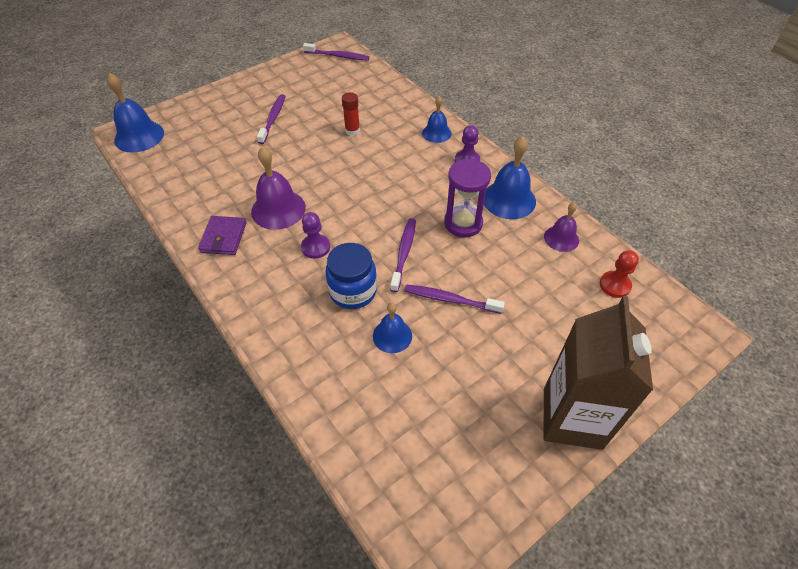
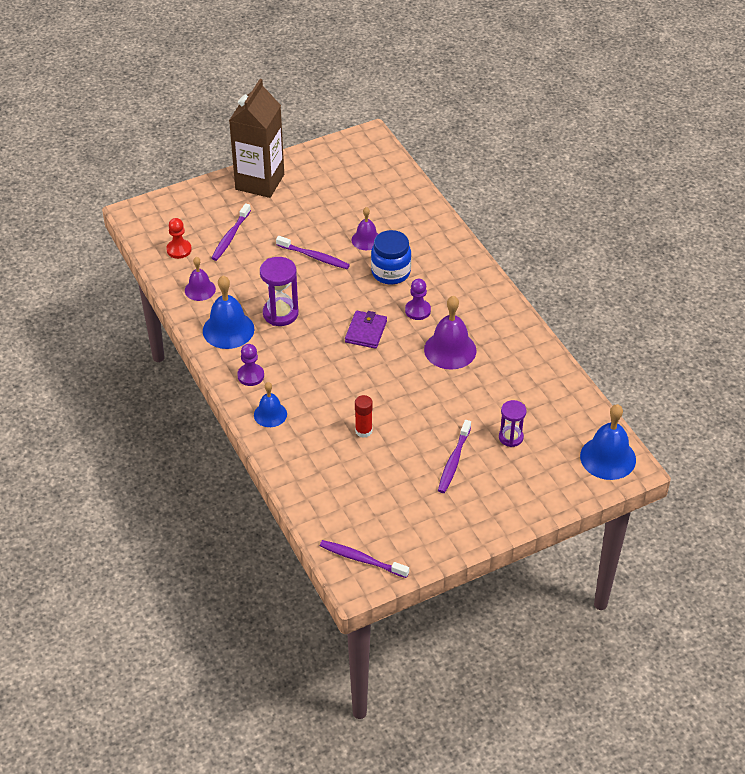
camera: 170 degrees left, 5 degrees down
(223, 141) = (511, 437): none -> purple hourglass
(223, 237) = (500, 330): purple wallet -> purple wallet (366, 331)
(392, 336) = (366, 240): blue bell -> purple bell
(404, 253) = (341, 295): purple toothbrush -> purple toothbrush (230, 236)

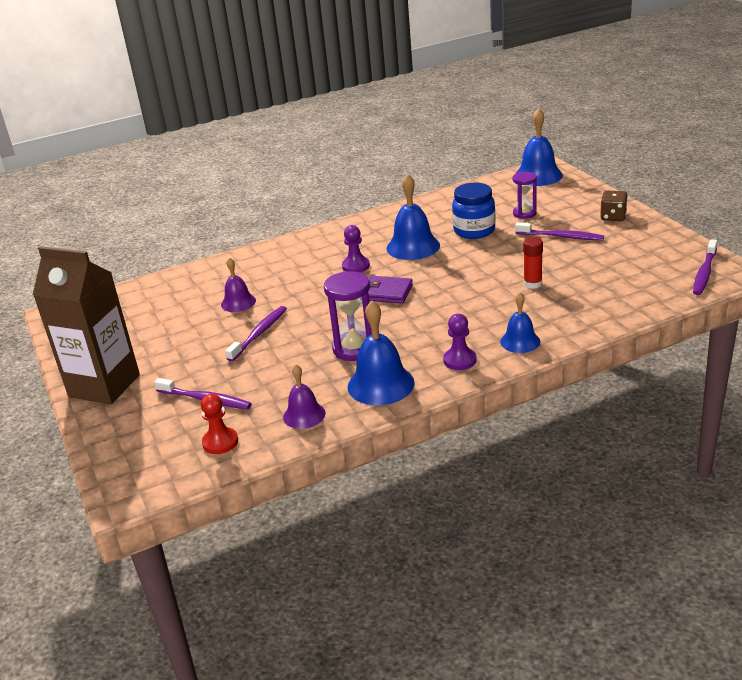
camera: 85 degrees left, 15 degrees down
(391, 272) = (295, 284): blue jar -> blue jar (474, 231)
(450, 350) = (413, 246): purple bell -> blue bell
(493, 508) = (613, 217): none -> brown dice

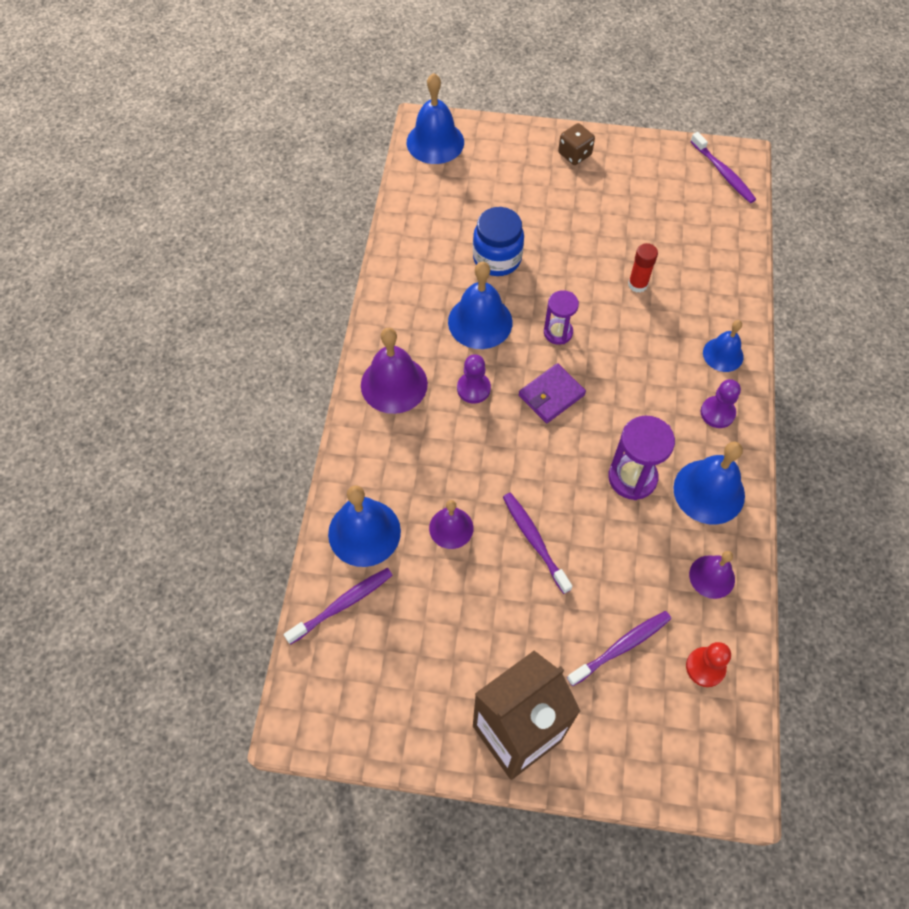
camera: 60 degrees left, 30 degrees up
(206, 278) = (364, 532): none -> blue bell
(325, 242) = (394, 384): none -> purple bell
(524, 213) = (502, 203): purple hourglass -> purple hourglass (558, 332)
(561, 237) = (574, 210): purple toothbrush -> purple toothbrush (342, 604)

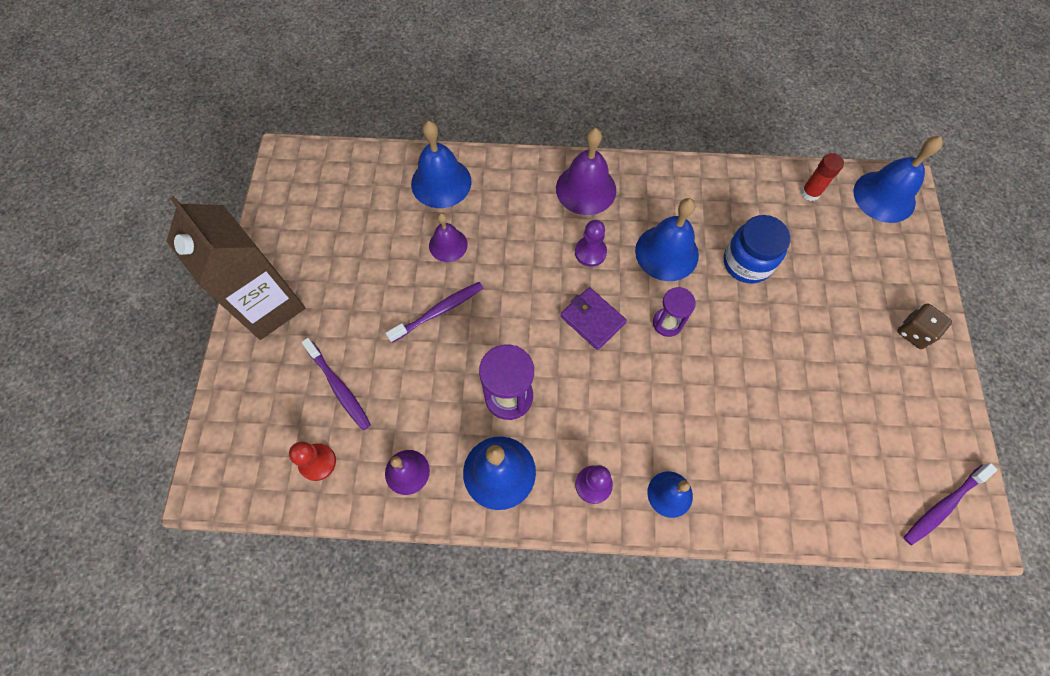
camera: 85 degrees right, 5 degrees up
(342, 604) = (379, 174): purple toothbrush -> none
(637, 284) = (746, 402): red glue stick -> red glue stick (810, 193)

